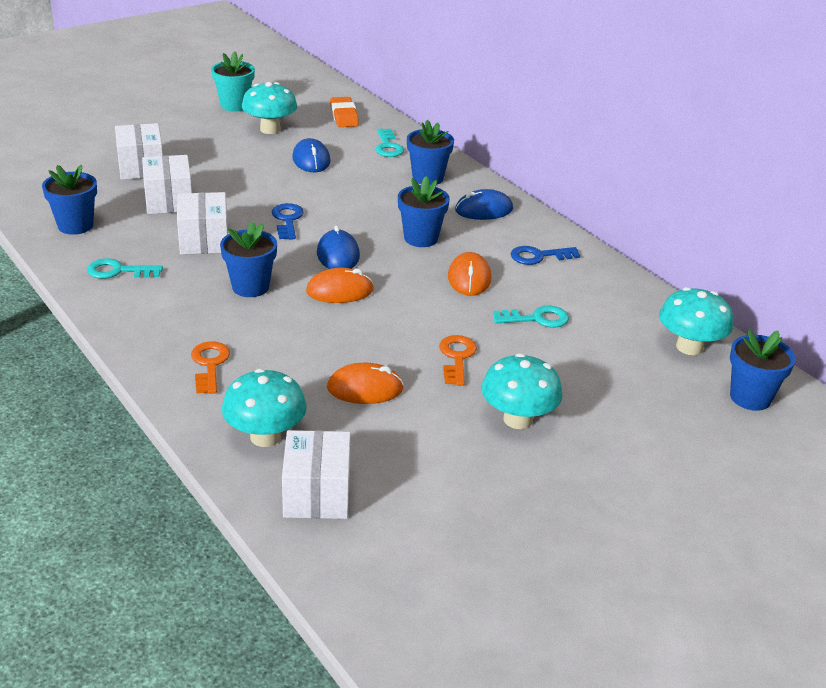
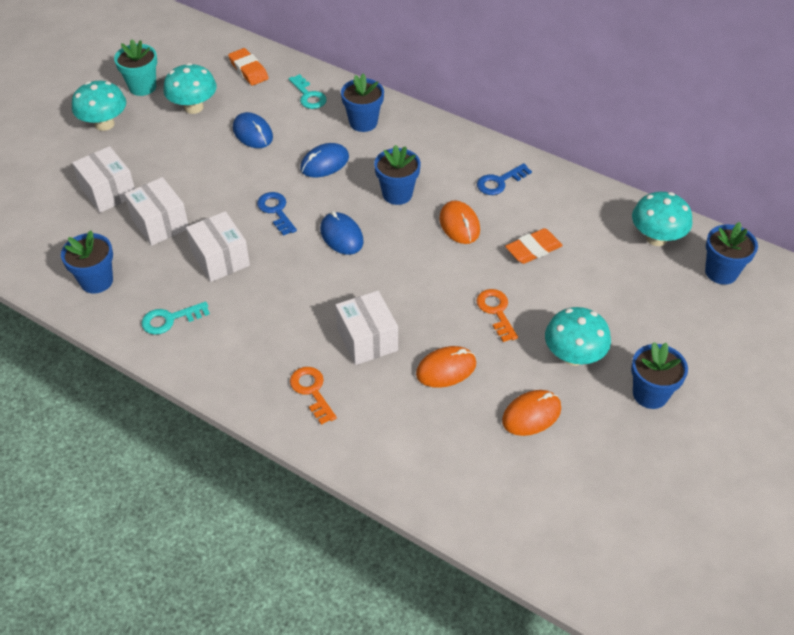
camera: 20 degrees left, 15 degrees up
(250, 287) = (292, 297): blue flower pot -> blue flower pot (650, 394)
(265, 436) = (400, 446): turquoise mushroom -> turquoise mushroom (104, 124)
(317, 494) = (471, 484): white box -> white box (367, 339)
(340, 291) = (366, 275): orange mouse -> orange mouse (531, 415)
(484, 210) = (429, 144): blue mouse -> blue mouse (324, 163)
(536, 319) = (533, 249): turquoise key -> orange eraser

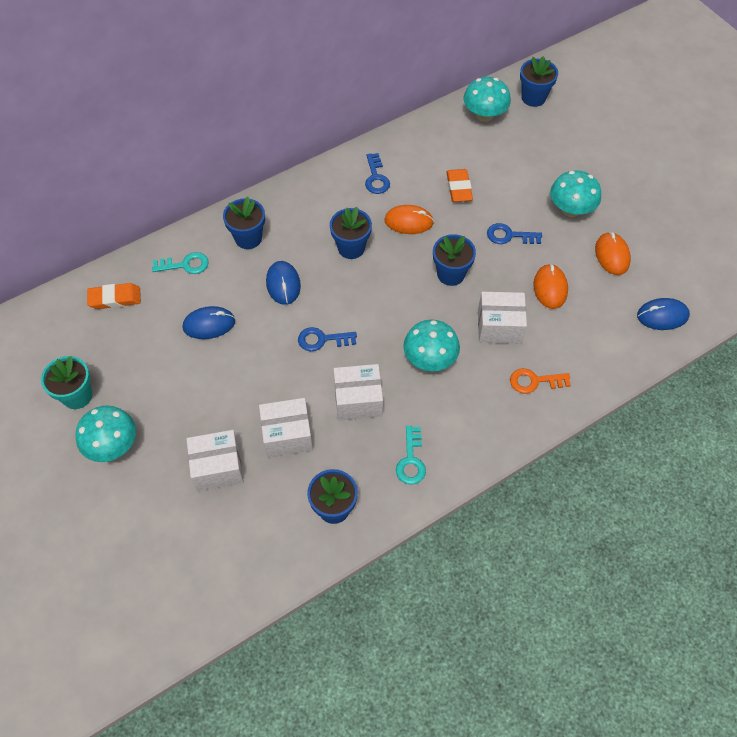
camera: 65 degrees left, 10 degrees up
(193, 107) = (139, 360): turquoise mushroom -> turquoise mushroom (430, 359)
(341, 236) = (378, 303): blue mouse -> blue mouse (662, 316)
(496, 312) = (509, 236): orange key -> blue key
(650, 394) = (621, 184): blue flower pot -> blue flower pot (451, 274)

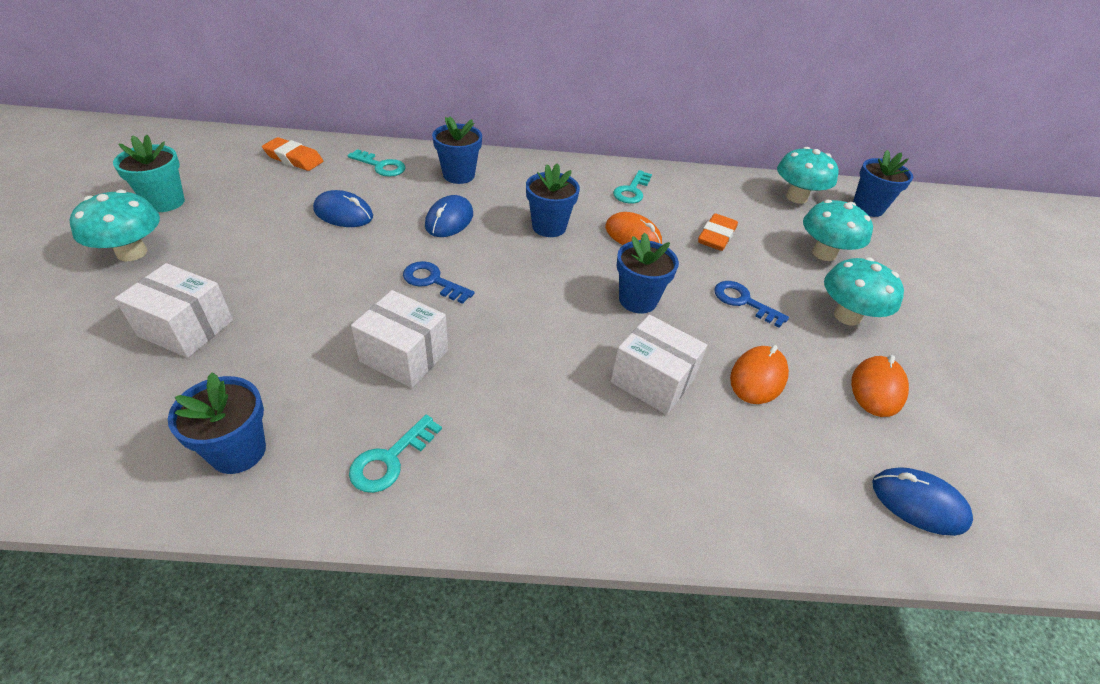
camera: 30 degrees right, 15 degrees down
(287, 435) = (290, 342): white box -> none
(376, 178) = (632, 191): blue key -> turquoise key
(430, 359) = (531, 365): turquoise mushroom -> turquoise mushroom (824, 253)
(534, 381) = (648, 470): orange key -> none

